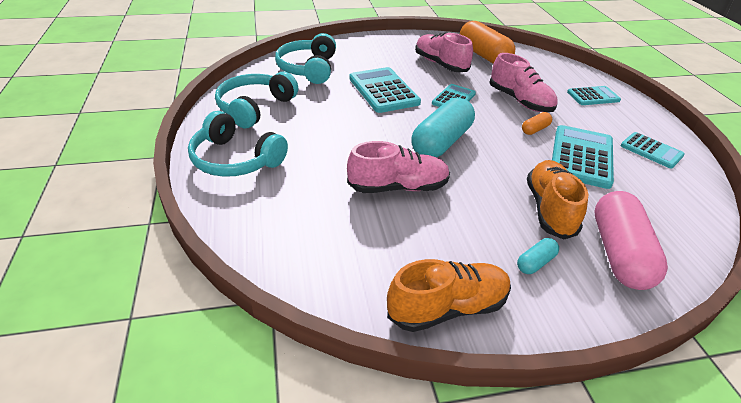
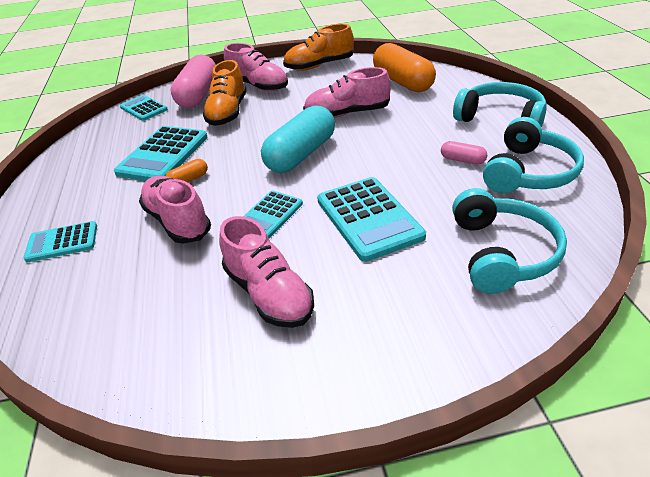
camera: 175 degrees left, 0 degrees up
(299, 122) = (462, 160): none -> pink capsule
(483, 55) = (172, 336): orange capsule -> orange capsule (402, 82)
(535, 262) = (258, 86): turquoise capsule -> pink shoe
(651, 151) = (82, 169): turquoise calculator -> turquoise calculator (143, 108)

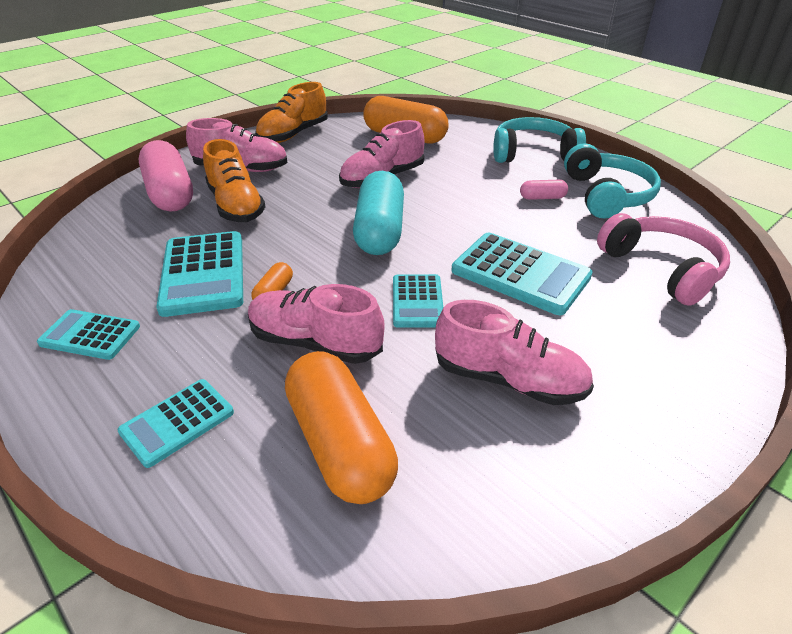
camera: 35 degrees left, 0 degrees up
(125, 291) = (340, 443): none -> orange capsule
(143, 108) = (105, 225): turquoise calculator -> turquoise calculator (90, 335)
(502, 253) = (662, 268): turquoise headphones -> pink headphones

